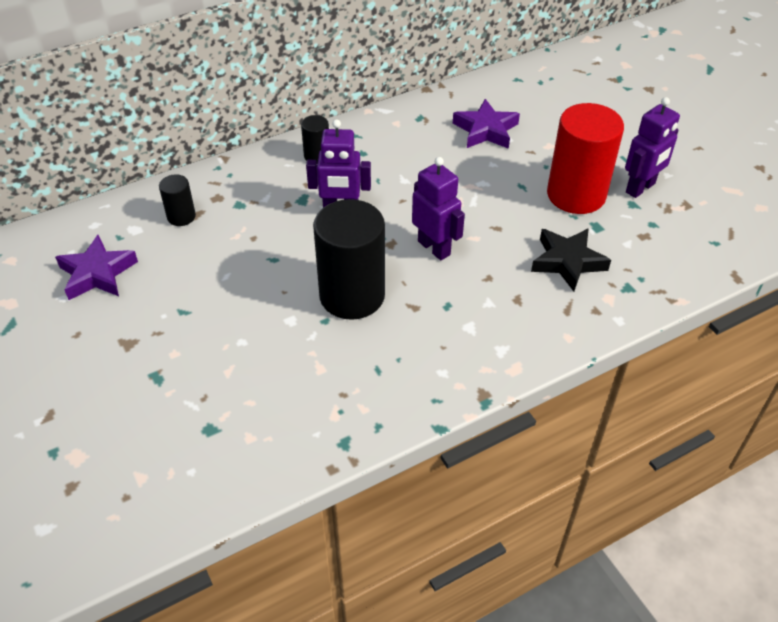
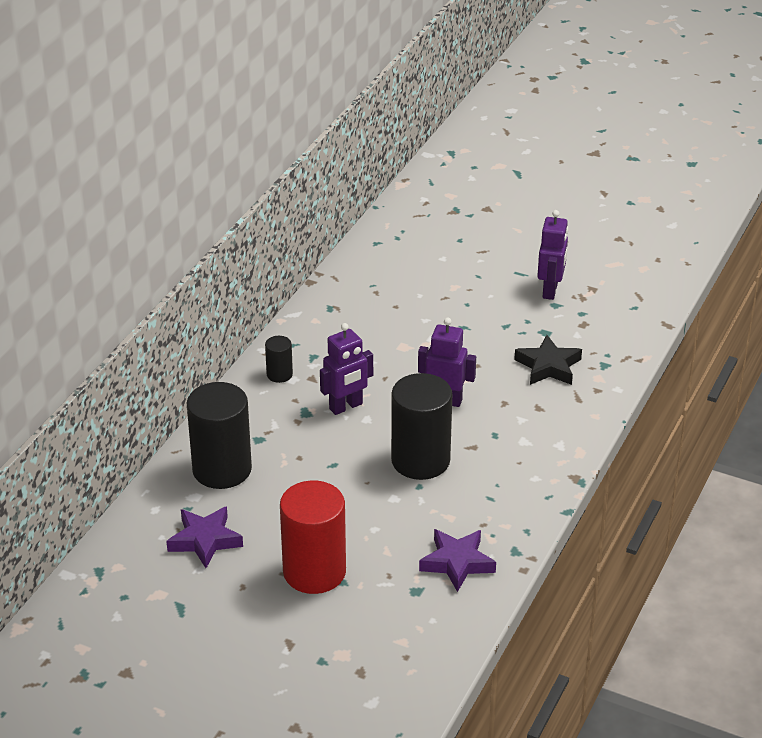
camera: 35 degrees left, 10 degrees down
(181, 216) = (222, 469): black cylinder -> black cylinder, size x2.13
(485, 130) = (393, 295): purple star -> purple star (457, 563)
(576, 195) = (509, 316): red cylinder -> red cylinder (314, 572)

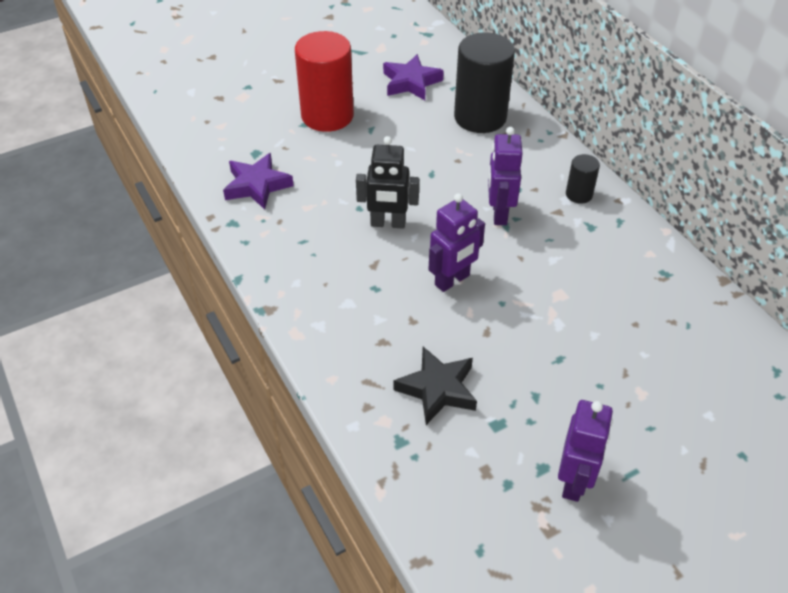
camera: 125 degrees right, 10 degrees up
(420, 460) = (388, 223): black cylinder -> black robot
(550, 290) = (574, 481): purple robot -> purple robot turned 120 degrees counterclockwise

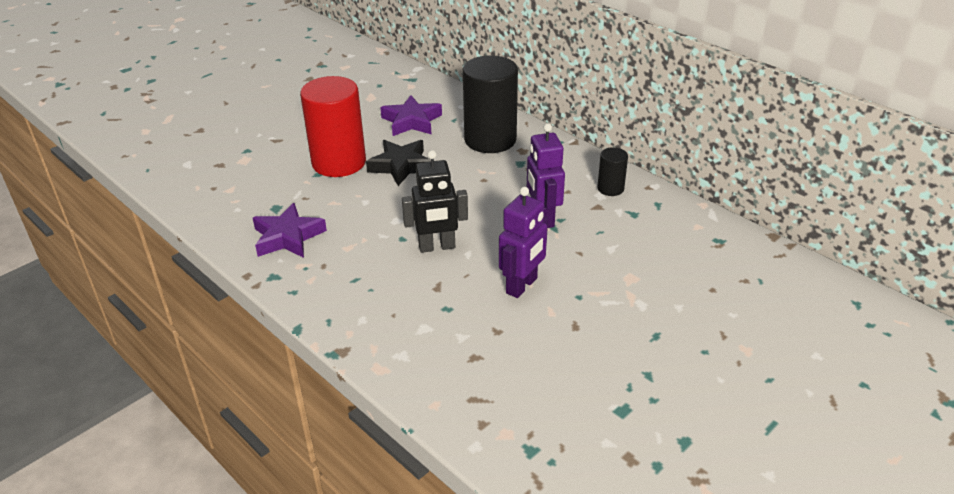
camera: 15 degrees left, 10 degrees down
(437, 389) = (548, 390): black star -> black star (401, 166)
(574, 481) = (721, 447): purple robot -> none

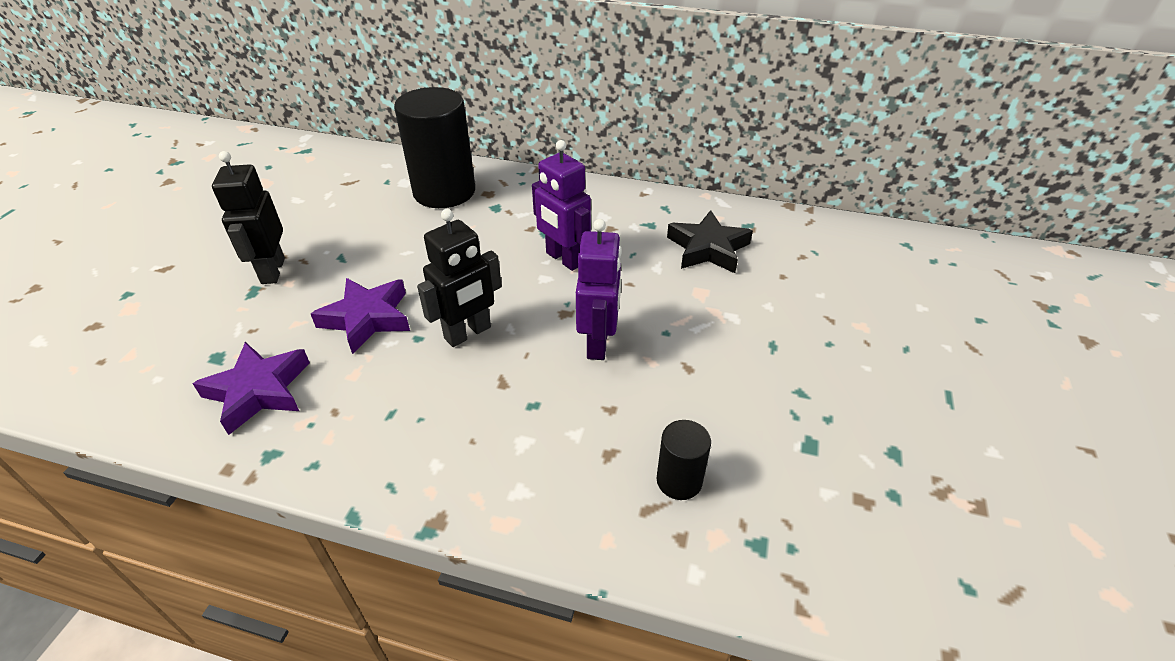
camera: 30 degrees left, 5 degrees up
(339, 162) = (272, 271): red cylinder -> black robot
(401, 166) = (358, 251): black star -> black star (708, 248)
(411, 121) = (337, 196): purple star -> purple star (367, 318)
(610, 188) = (608, 206): black cylinder -> black cylinder (679, 480)

